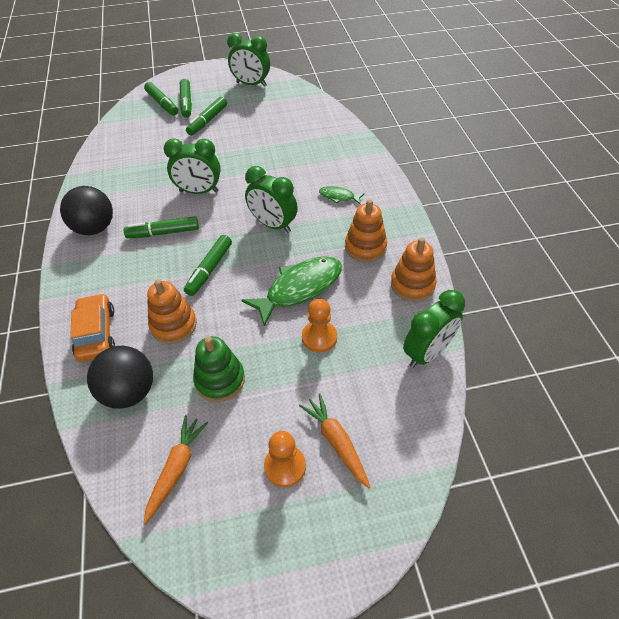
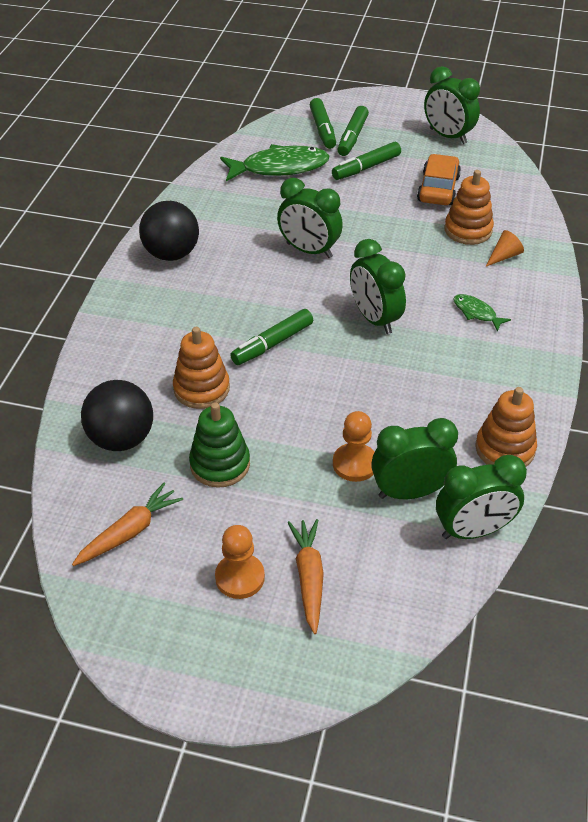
camera: 25 degrees right, 5 degrees down
(96, 333) = (118, 367): orange car -> orange car (438, 189)
(163, 233) = (243, 285): green marker -> none
(299, 288) = (364, 402): green fish -> green fish (279, 168)
(334, 152) = (504, 256): none -> orange cone
(365, 247) = (473, 384): orange stacking toy -> orange stacking toy (468, 230)
(369, 342) = (410, 492): none -> green clock

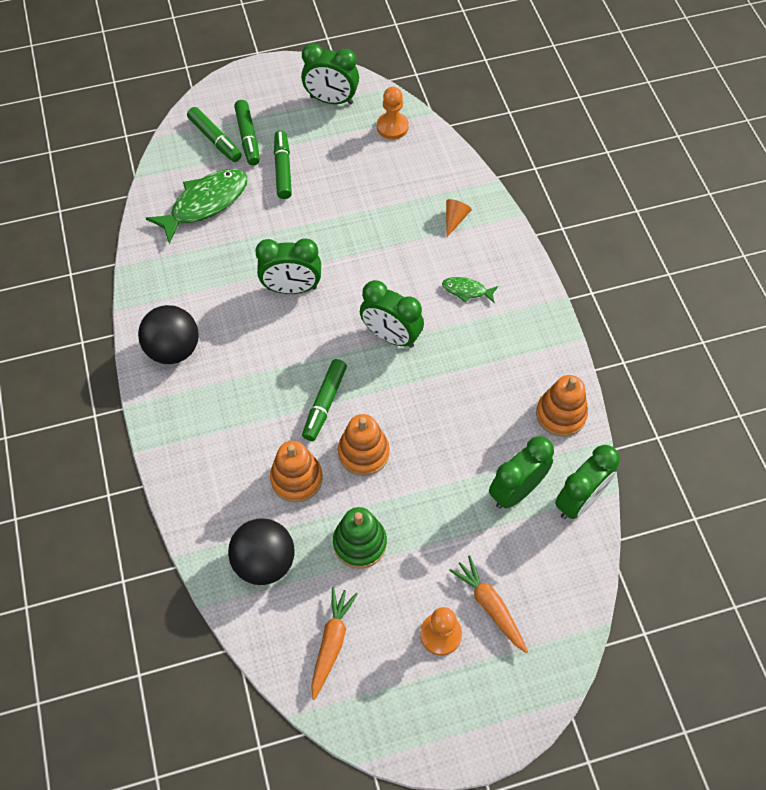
camera: 30 degrees left, 15 degrees up
(355, 464) = (461, 487): orange pawn -> orange pawn (392, 127)
(366, 167) = (283, 169): green marker -> green marker turned 150 degrees clockwise
(438, 189) = (359, 167): orange car -> none
(468, 230) = (410, 204): orange stacking toy -> orange stacking toy (363, 452)

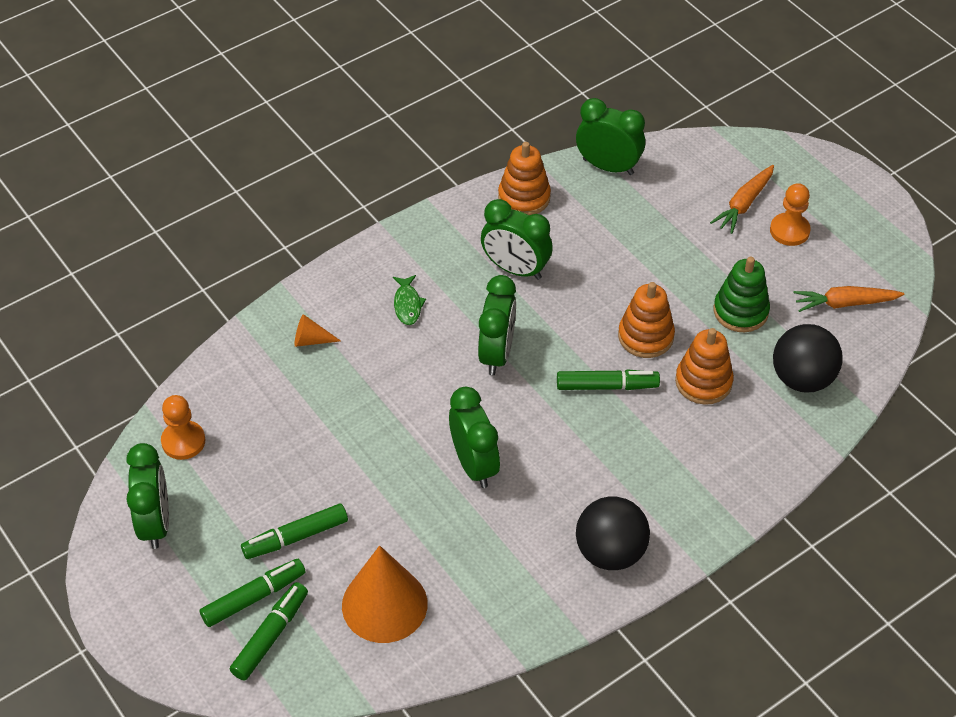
camera: 110 degrees left, 10 degrees down
(205, 203) = (384, 604): green fish -> orange cone
(516, 490) = (623, 212): green clock -> green clock (515, 269)

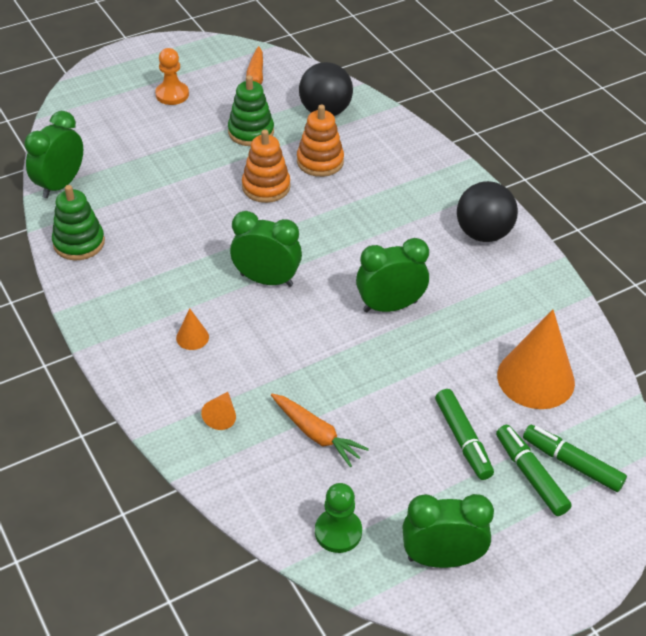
camera: 85 degrees left, 5 degrees down
(183, 441) = (338, 532): orange pawn -> green pawn
(407, 304) = (192, 337): green fish -> orange cone
(515, 269) = (168, 258): green clock -> none
(524, 197) = (79, 243): orange stacking toy -> green stacking toy
(606, 386) = (315, 216): green marker -> none
(744, 204) = (135, 114): orange carrot -> orange carrot (316, 434)

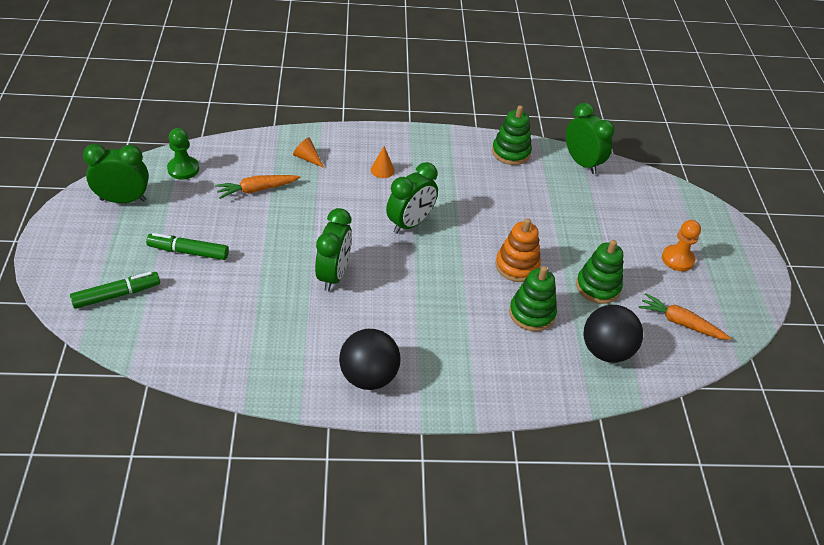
camera: 115 degrees right, 0 degrees up
(320, 162) = (532, 313): orange stacking toy -> green stacking toy
(441, 559) = (123, 200): green clock -> green clock turned 120 degrees counterclockwise
(530, 475) = (131, 269): green marker -> none
(535, 378) = (198, 319): orange cone -> none

